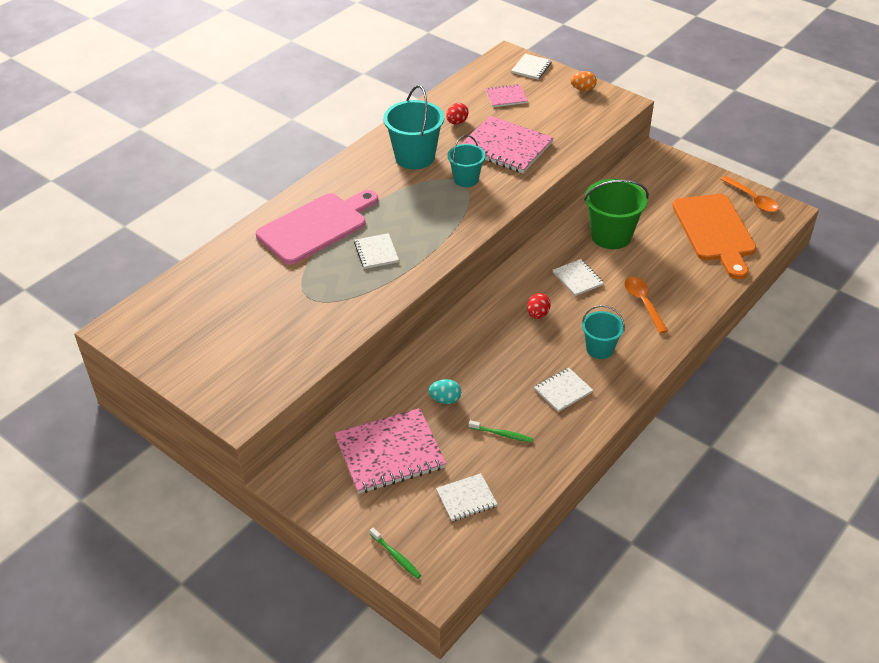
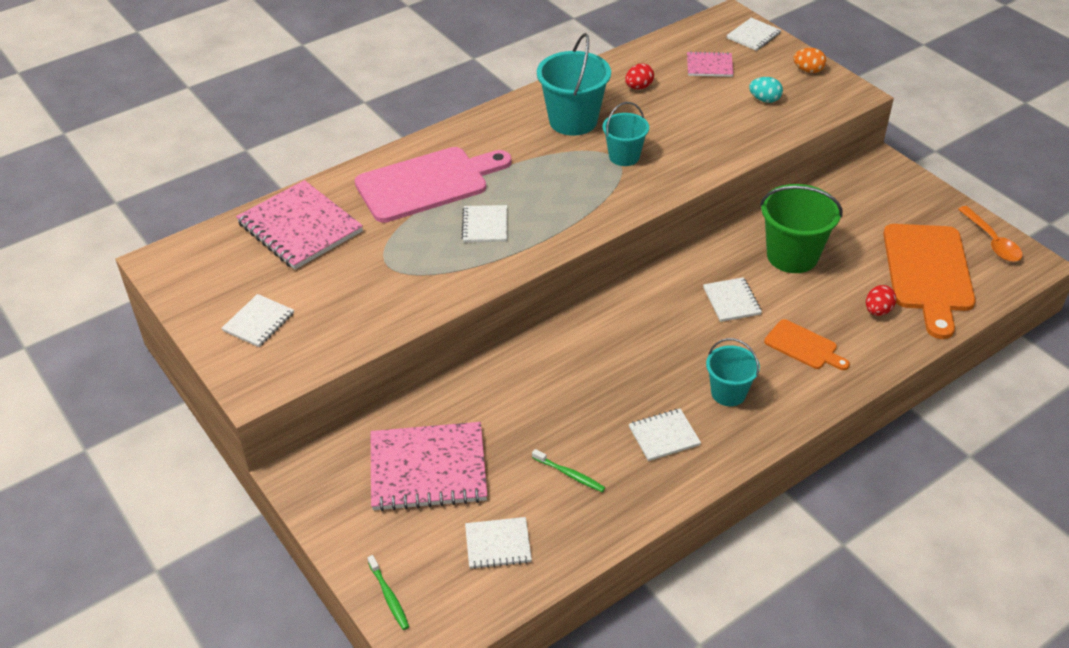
camera: 15 degrees right, 0 degrees up
(220, 362) = (258, 322): none -> white notebook
(445, 399) = (517, 418): turquoise egg -> turquoise egg (764, 100)
(506, 147) = (687, 125): pink notebook -> pink notebook (300, 227)
(537, 314) = (666, 335): red egg -> red egg (877, 311)
(643, 303) = (803, 346): orange spoon -> orange cutting board

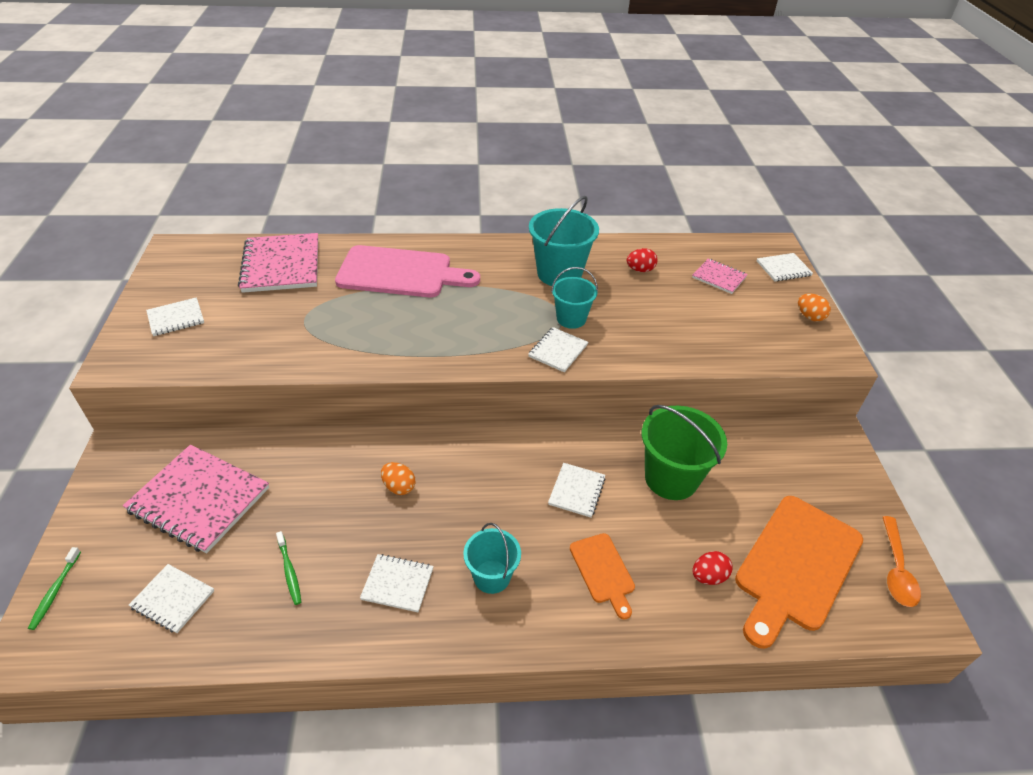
camera: 30 degrees right, 0 degrees up
(485, 225) = (405, 323): white notebook -> white notebook (558, 351)
(589, 370) = (399, 487): none -> orange egg
(764, 100) = (743, 325): turquoise egg -> none

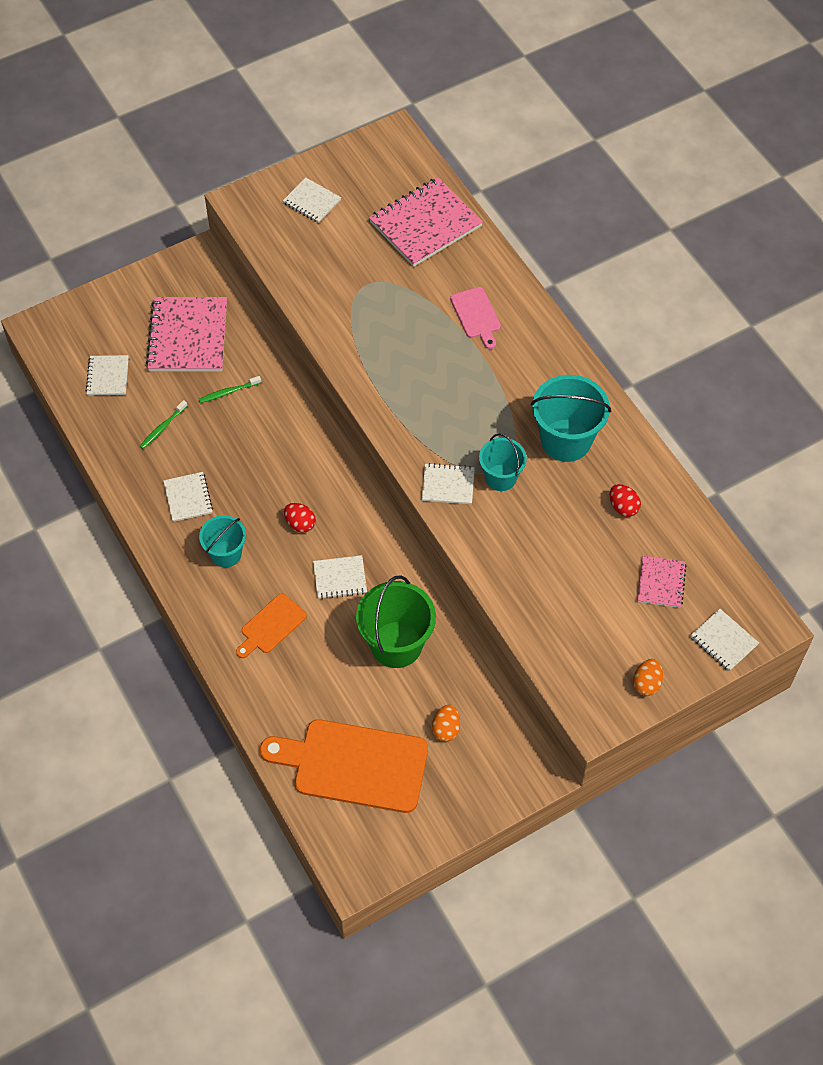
camera: 65 degrees right, 15 degrees up
(55, 591) = (80, 310): green toothbrush -> green toothbrush (229, 392)
(399, 487) = (271, 453): orange egg -> orange egg (446, 729)
(400, 273) = (476, 315): pink cutting board -> pink cutting board, size x0.50
(708, 576) = (307, 702): red egg -> red egg (300, 524)
(896, 569) = (393, 845): orange spoon -> none

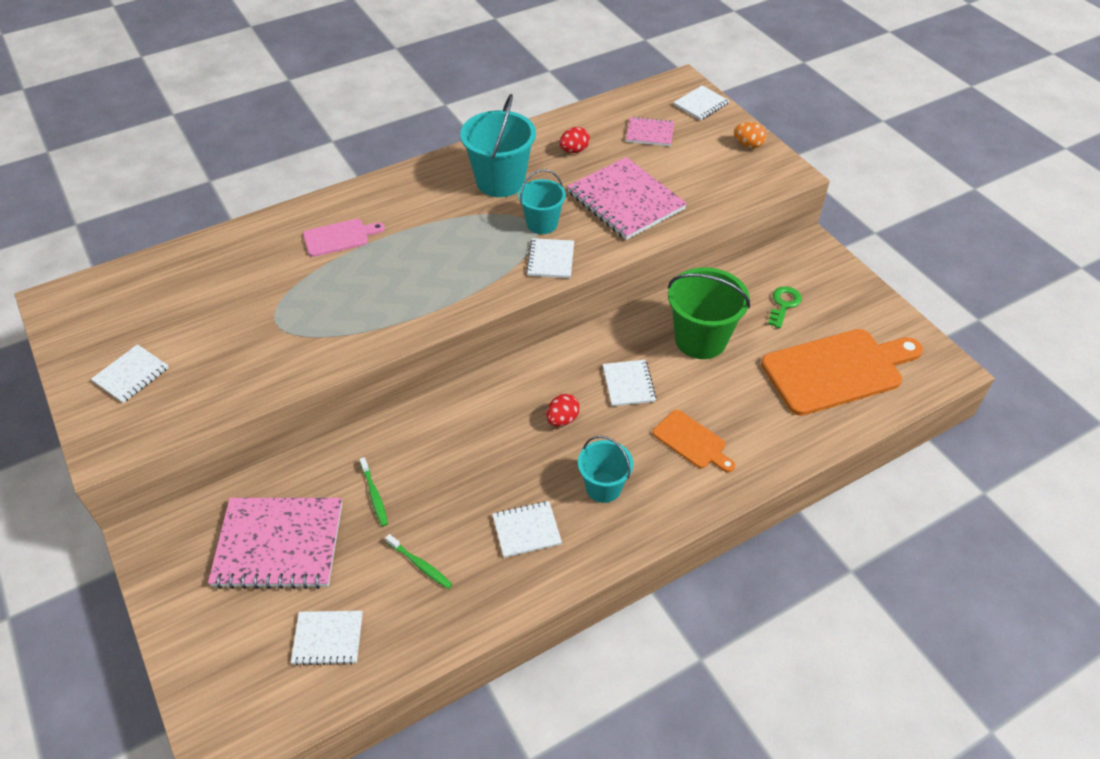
camera: 90 degrees left, 10 degrees down
(353, 765) = (837, 370): orange cutting board -> orange cutting board turned 120 degrees counterclockwise
(425, 224) = (202, 275): pink notebook -> pink notebook (625, 201)
(446, 729) = (783, 304): orange egg -> green key

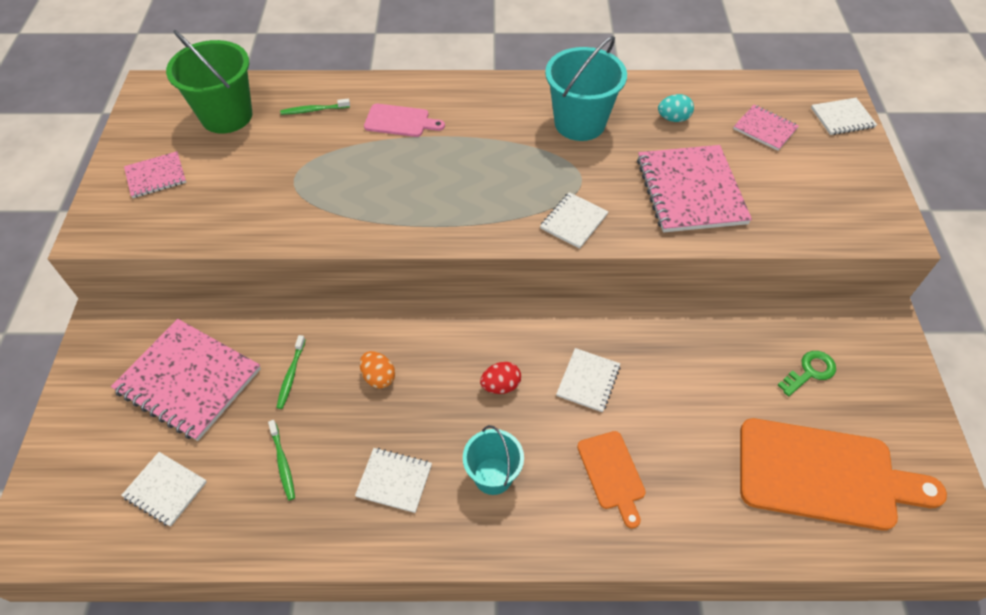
camera: 30 degrees right, 5 degrees up
(131, 375) = (156, 176): white notebook -> pink notebook
(248, 258) = (314, 110): none -> green toothbrush
(542, 224) = (590, 181): turquoise bucket -> none
(574, 150) = (673, 118): red egg -> turquoise egg
(700, 339) = (693, 368): green bucket -> green bucket (226, 116)
(748, 145) = (867, 181): orange egg -> orange egg (378, 377)

